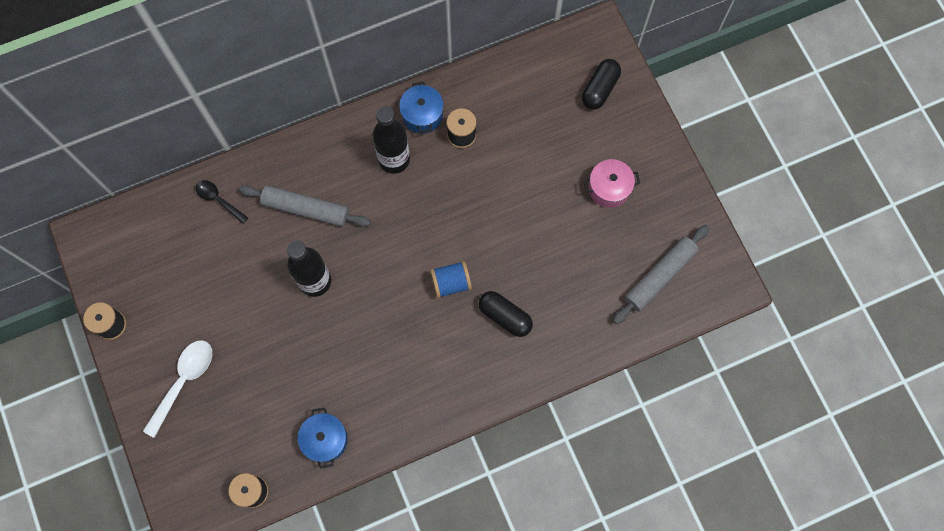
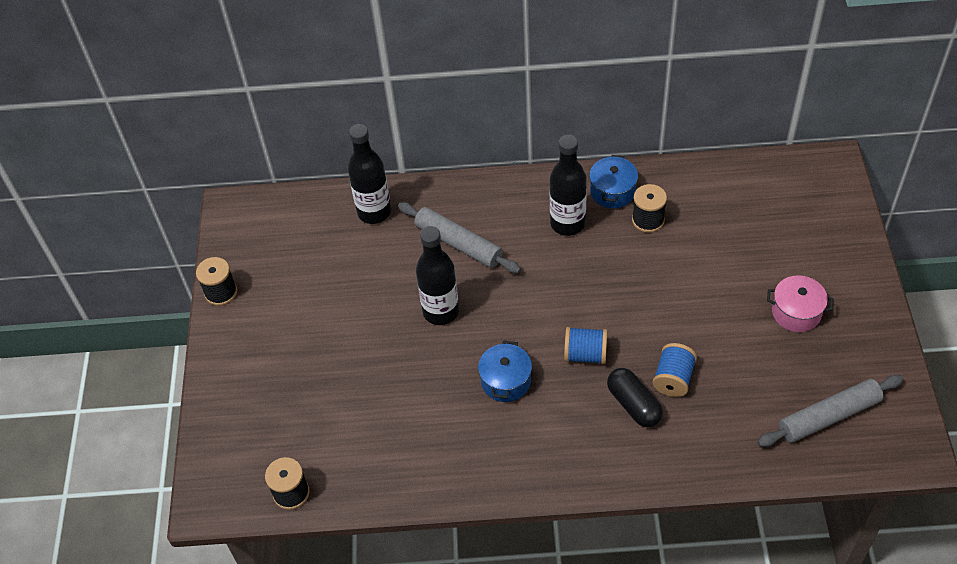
camera: 25 degrees right, 20 degrees down
(184, 381) = (268, 365): white spoon -> none
(218, 200) = (374, 212): black spoon -> black bottle
(325, 439) = (389, 466): blue pot -> blue pot (506, 381)
(529, 282) = (673, 379): none -> blue spool
(599, 89) = (816, 216): black capsule -> none

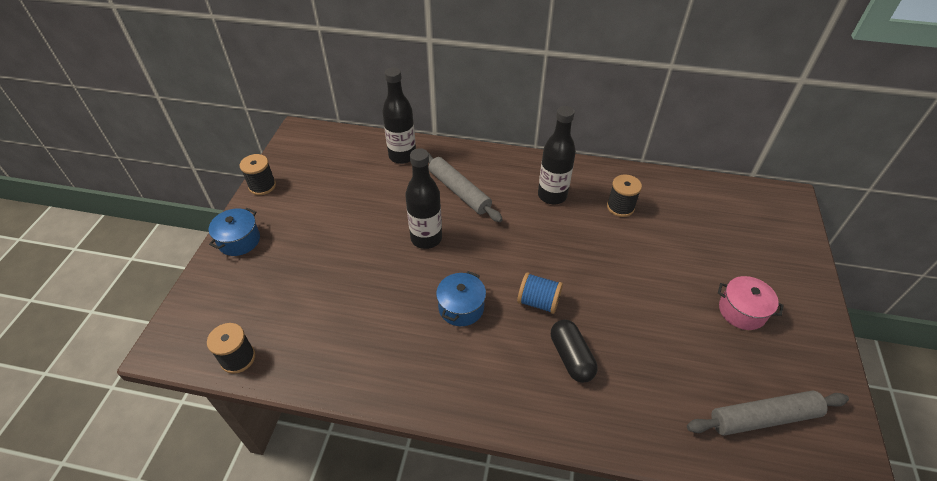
camera: 10 degrees right, 5 degrees down
(612, 191) = (595, 180): blue pot -> blue pot (239, 240)
(673, 379) = (614, 343): blue spool -> none

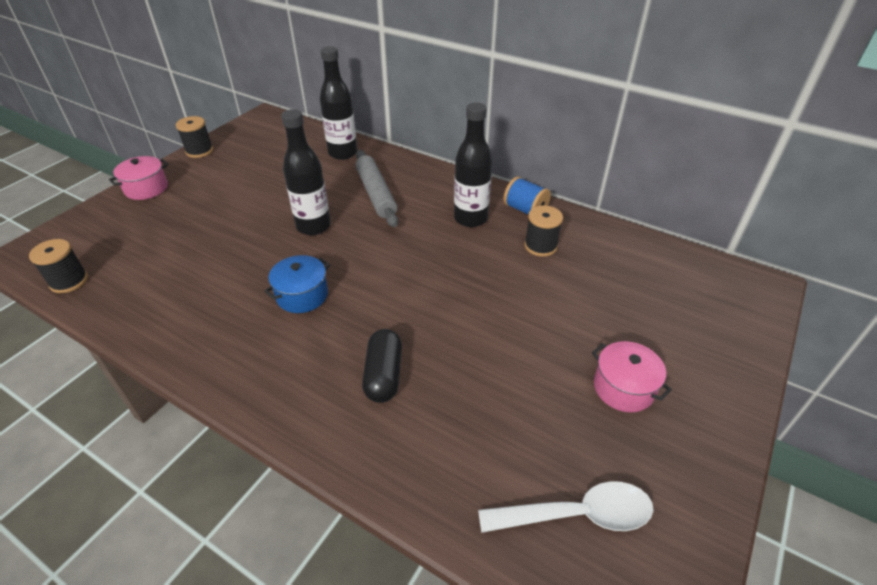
camera: 20 degrees right, 5 degrees down
(239, 240) = (146, 188): blue pot -> pink pot
(538, 302) = (386, 312): blue spool -> blue spool (525, 210)
(763, 417) = (577, 514): grey rolling pin -> white spoon

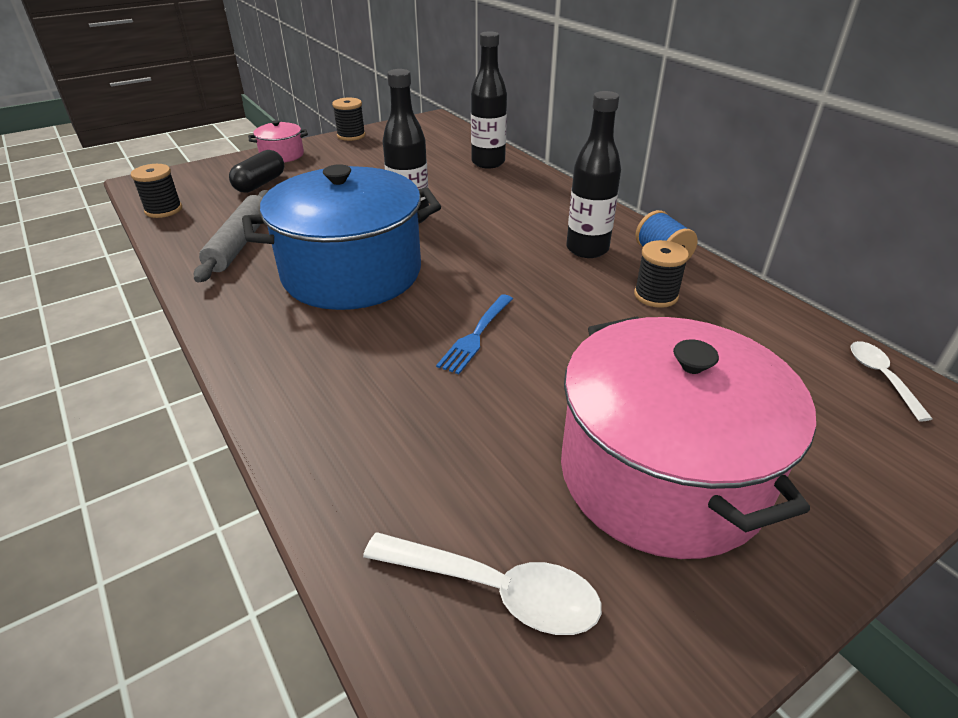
camera: 25 degrees right, 5 degrees down
(302, 295) = (352, 273): blue pot -> blue pot, size x2.34
(376, 194) = (496, 204): grey rolling pin -> grey rolling pin (240, 243)
(384, 375) = (378, 367): black capsule -> black capsule (260, 184)
(438, 321) = (476, 335): none -> blue fork
(623, 388) = (661, 474): pink pot -> pink pot, size x2.34
(703, 268) = (881, 377): none -> white spoon

